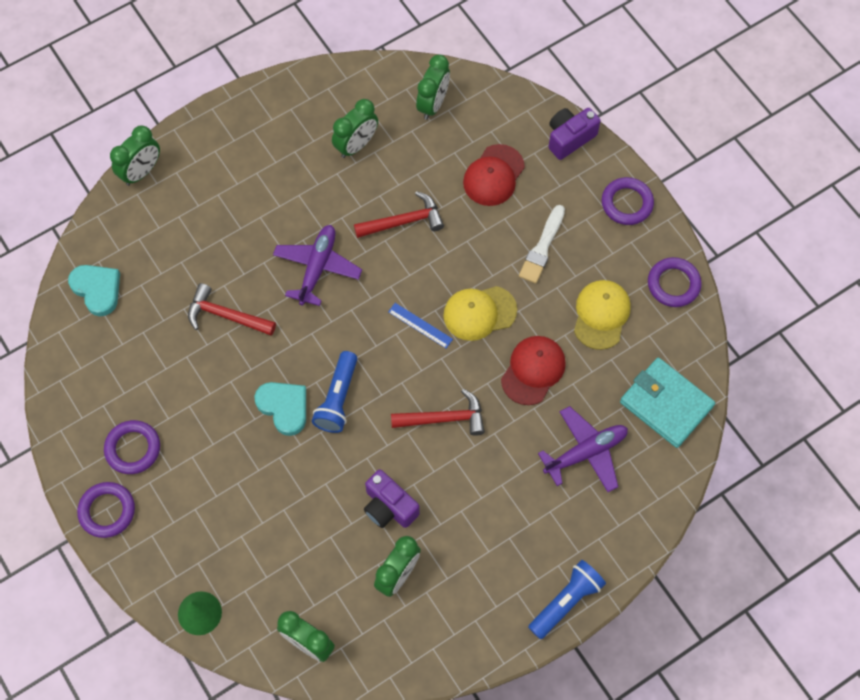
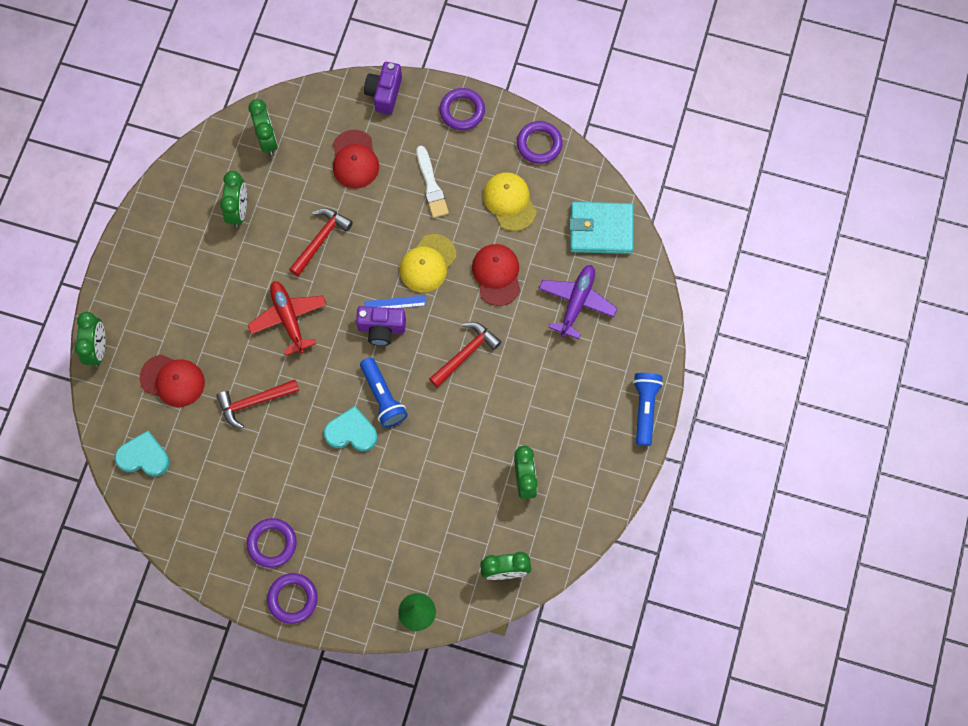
camera: 40 degrees left, 5 degrees up
(176, 245) = (172, 380): none -> red cap
(317, 268) = (288, 319): purple plane -> red plane
(389, 507) = (480, 441): purple camera -> purple camera (381, 328)

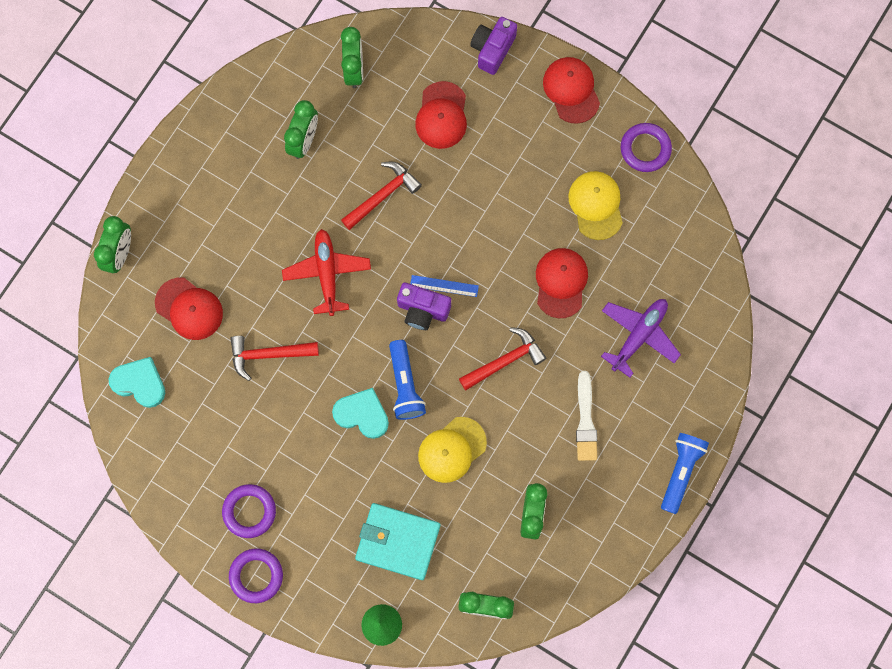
camera: 15 degrees right, 5 degrees up
(427, 263) = (490, 251): yellow cap -> yellow cap (452, 450)
(431, 185) = (516, 165): white brush -> white brush (585, 420)
(462, 111) = (571, 90): purple ring -> red cap
(601, 229) = (687, 261): turquoise wallet -> turquoise wallet (398, 542)

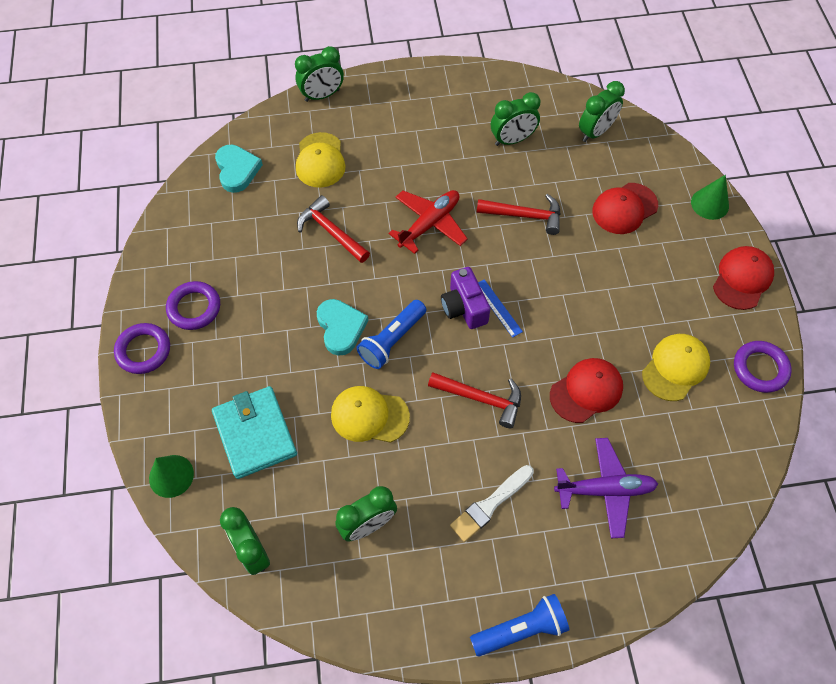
camera: 50 degrees right, 15 degrees down
(189, 309) = (320, 160): red cap -> yellow cap
(492, 49) = (710, 204): purple camera -> green cone

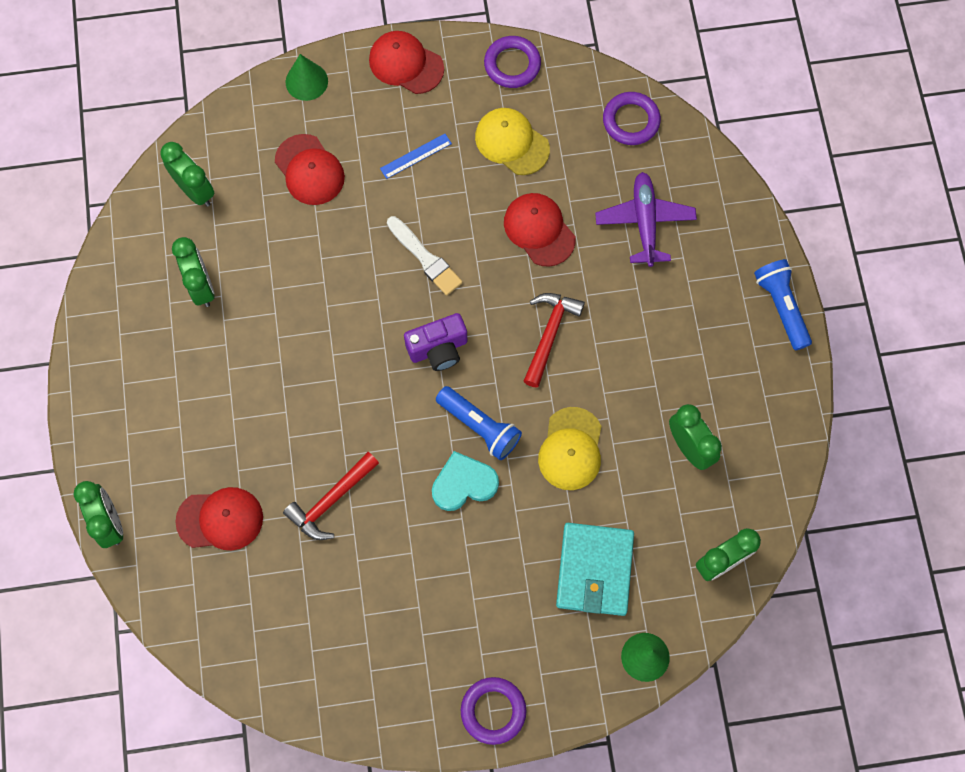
camera: 90 degrees left, 10 degrees up
(194, 308) = (436, 657): purple ring -> purple ring (631, 121)
(237, 170) = (230, 625): turquoise heart -> none
(255, 434) = (594, 570): turquoise wallet -> turquoise wallet turned 60 degrees counterclockwise
(320, 160) = (220, 519): yellow cap -> red cap
(429, 224) = (323, 385): red plane -> none
(490, 504) = (664, 329): white brush -> white brush (425, 258)
(498, 308) = (439, 313): blue ruler -> blue ruler (416, 156)
(524, 215) = (315, 278): red hammer -> none

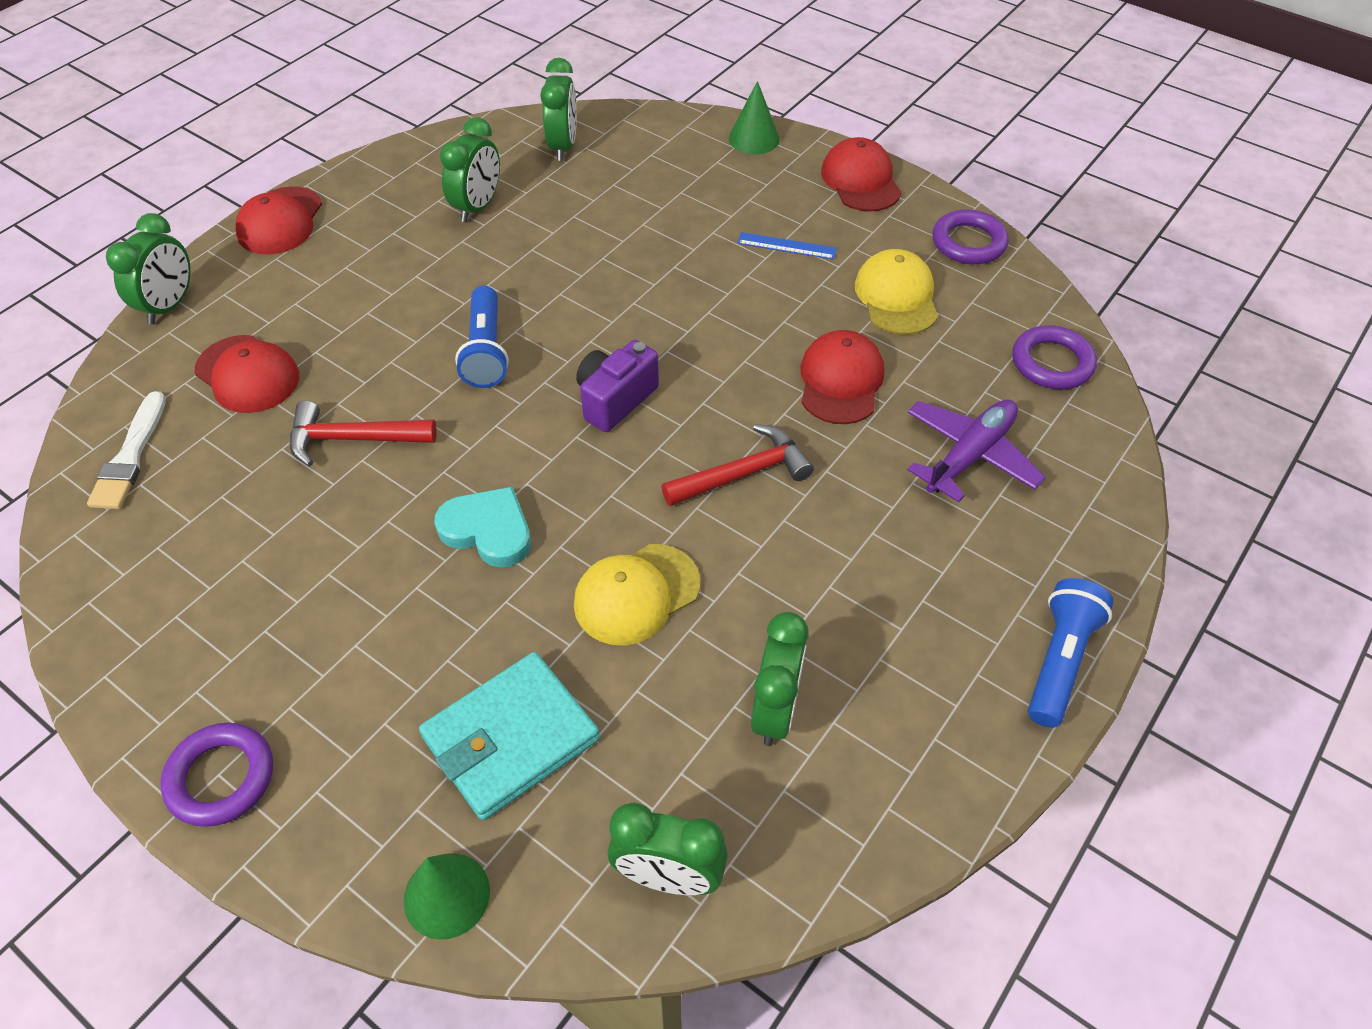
camera: 45 degrees right, 20 degrees down
(309, 170) = (676, 194): red cap -> red cap (280, 221)
(425, 258) = (697, 323): white brush -> white brush (130, 456)
(438, 349) = (615, 400): purple camera -> purple camera turned 105 degrees clockwise
(480, 427) = (569, 495): blue flashlight -> blue flashlight (486, 351)

